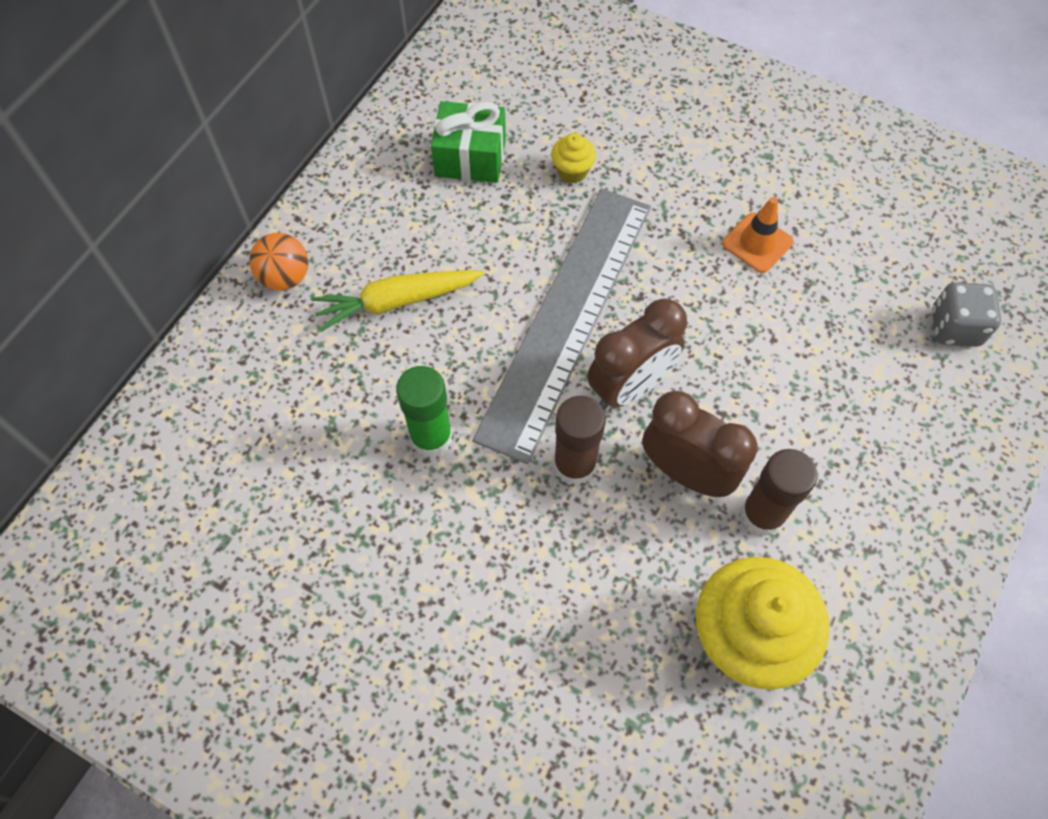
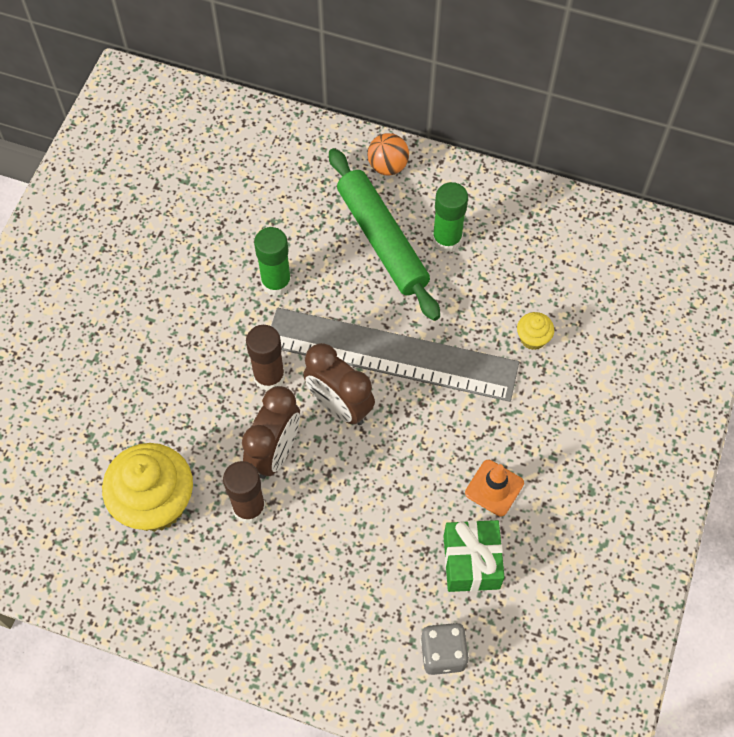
camera: 80 degrees right, 0 degrees up
(397, 302) = (382, 240): yellow carrot -> green rolling pin
(415, 231) = (447, 239): none -> green glue stick
(470, 157) = (527, 263): green gift -> green gift (471, 562)

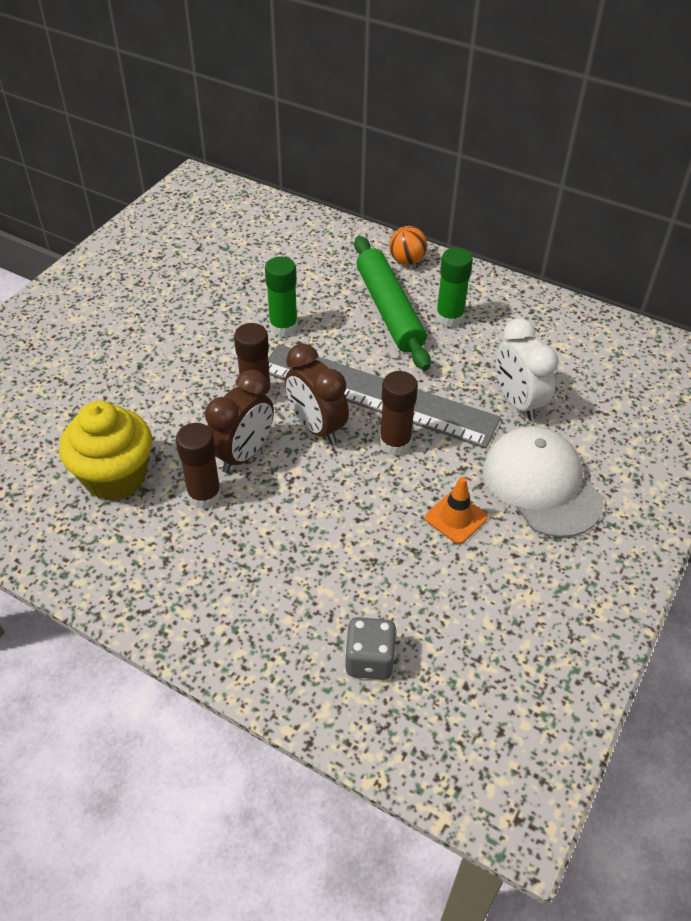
camera: 10 degrees right, 15 degrees down
(421, 411) = (395, 443): none -> brown glue stick
(471, 562) = (418, 579): green gift -> none
(533, 338) = (517, 402): yellow cupcake -> white clock
(569, 435) = (541, 485): none -> white cap

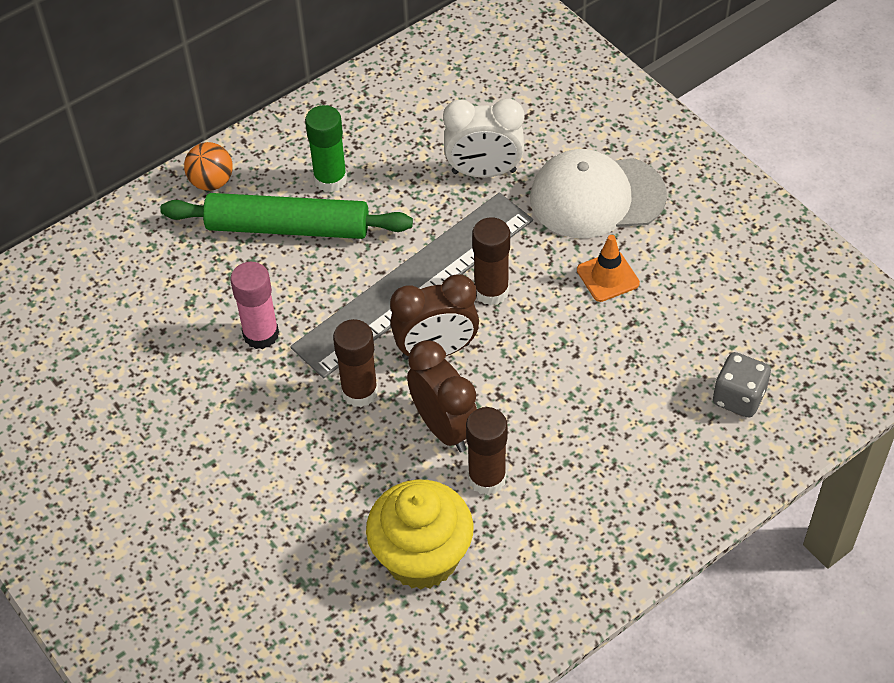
camera: 65 degrees left, 5 degrees up
(283, 327) = (261, 334): green glue stick -> pink glue stick

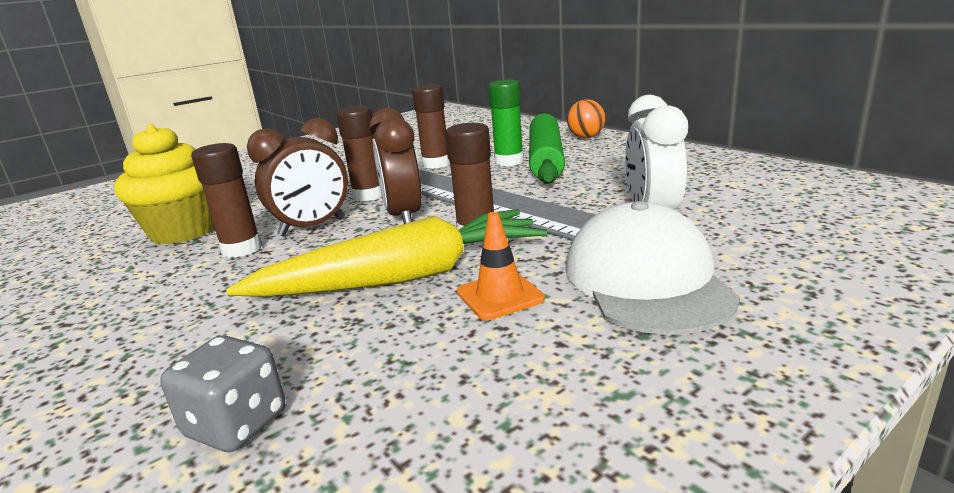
camera: 90 degrees right, 30 degrees down
(261, 334) = (436, 164): pink glue stick -> brown glue stick
(330, 179) = (606, 164): green glue stick -> green glue stick (509, 161)
(570, 336) = (404, 277): none -> yellow carrot

